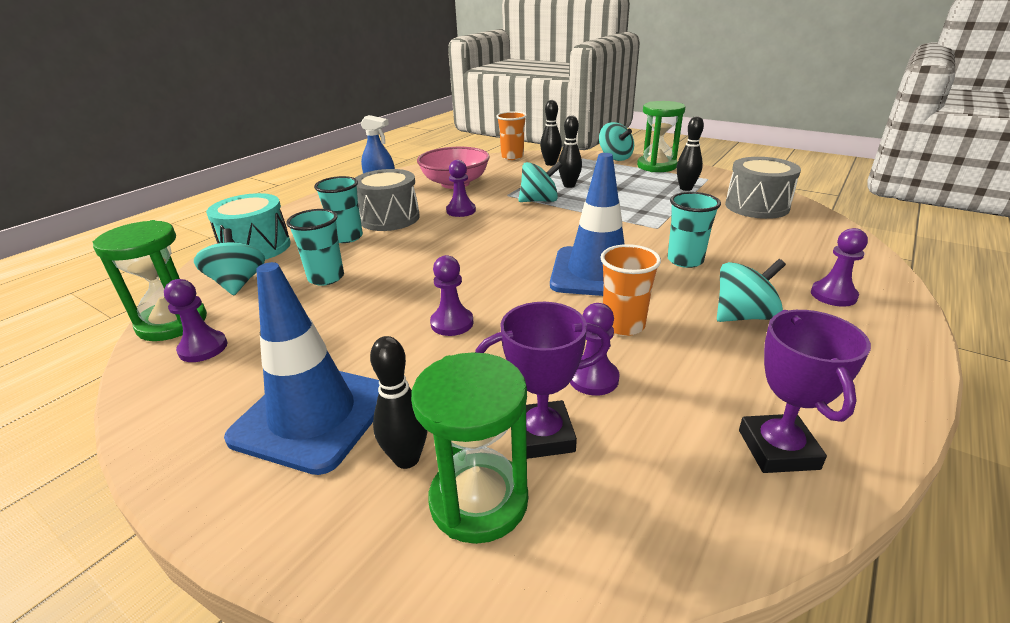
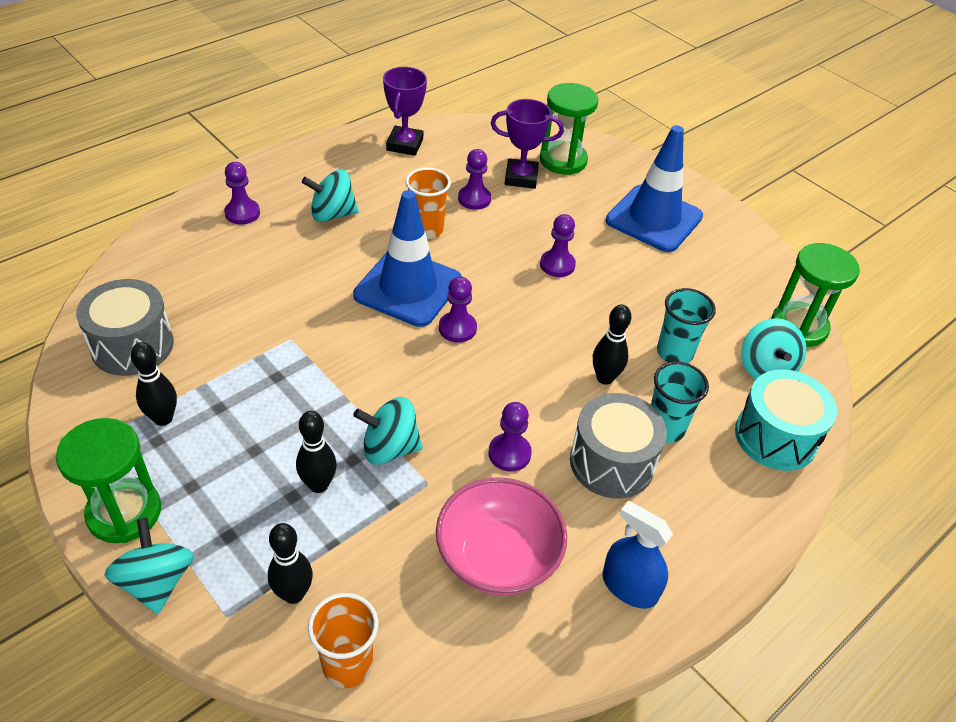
camera: 170 degrees left, 15 degrees up
(203, 348) = (754, 291): purple pawn -> purple pawn (457, 328)
(407, 459) = (597, 184): black bowling pin -> black bowling pin (605, 378)
(685, 260) = (314, 280): turquoise cup -> none

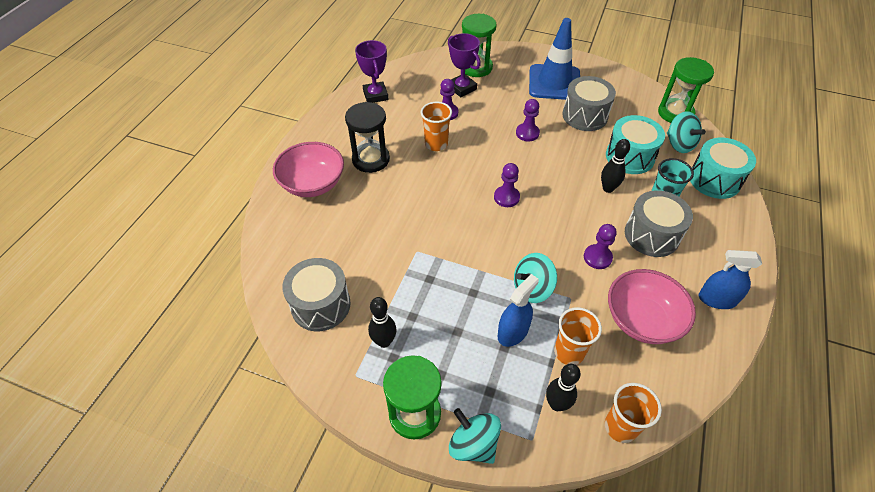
camera: 25 degrees left, 5 degrees up
(242, 213) = (313, 184): purple pawn -> pink bowl
(318, 485) = (513, 332): black bowling pin -> blue spray bottle
(332, 214) = (371, 159): turquoise spinning top -> black hourglass
(365, 544) = (569, 352): none -> orange cup
(408, 288) = (457, 186): blue traffic cone -> none
(521, 178) = (462, 88): purple trophy -> purple trophy turned 75 degrees clockwise
(658, 276) = (585, 116): none -> grey drum
(674, 353) = (629, 157): turquoise cup -> turquoise drum

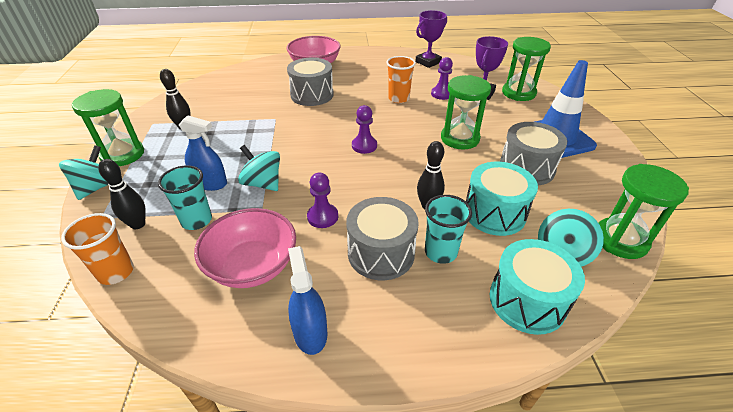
camera: 65 degrees right, 10 degrees down
(321, 305) = (208, 96): grey drum -> grey drum (312, 95)
(371, 159) = (356, 78): black hourglass -> none
(527, 133) = (460, 138): purple pawn -> green hourglass
(569, 352) = (196, 220): orange cup -> turquoise cup

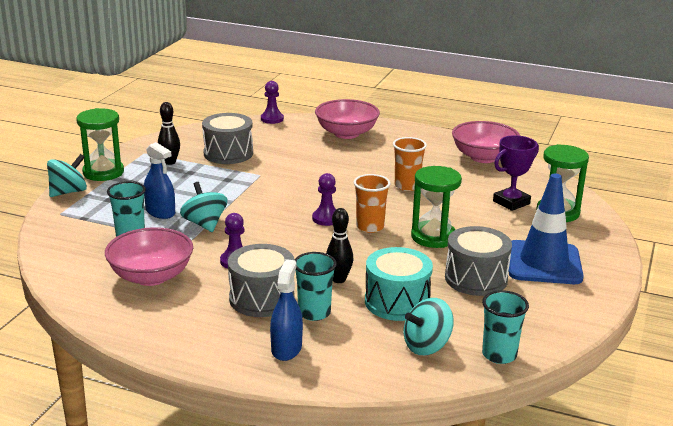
camera: 25 degrees right, 15 degrees down
(116, 272) = (50, 251): orange cup -> orange cup (370, 227)
(138, 224) = (84, 226): black bowling pin -> none
(310, 332) = (161, 326): blue spray bottle -> blue spray bottle (286, 348)
(312, 95) = (316, 162): grey drum -> grey drum (228, 153)
(428, 62) = (483, 157): purple trophy -> pink bowl
(441, 94) = (461, 192): purple pawn -> purple pawn (272, 119)
(527, 301) = (354, 363): turquoise drum -> none
(620, 240) = (499, 355): green hourglass -> turquoise cup

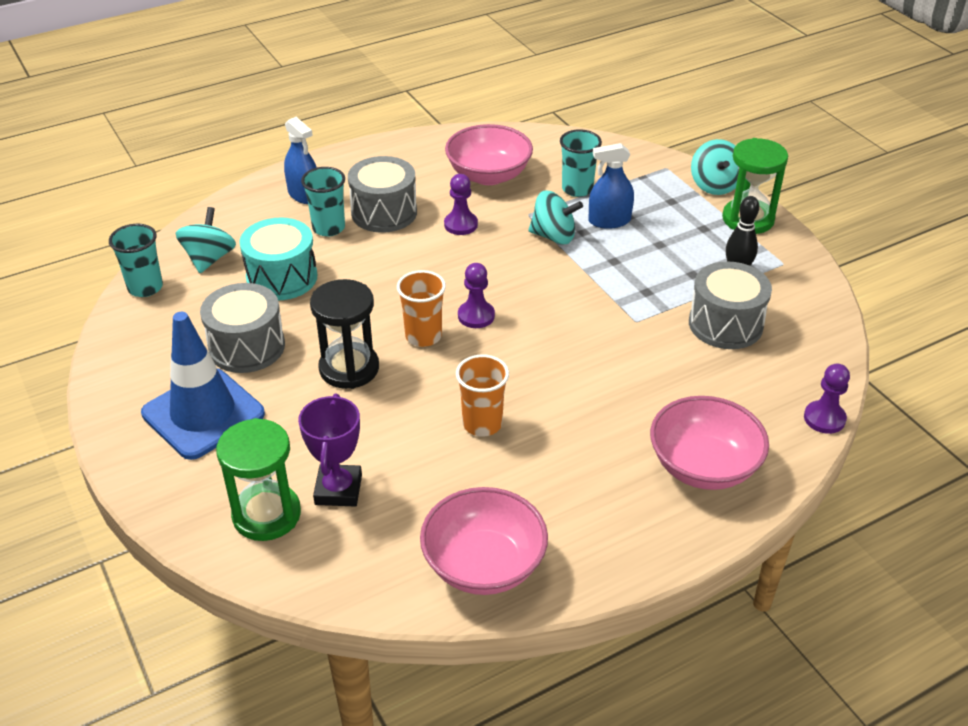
camera: 130 degrees right, 15 degrees up
(338, 279) = (357, 265): black bowling pin -> none
(433, 237) = (349, 368): green hourglass -> black hourglass

